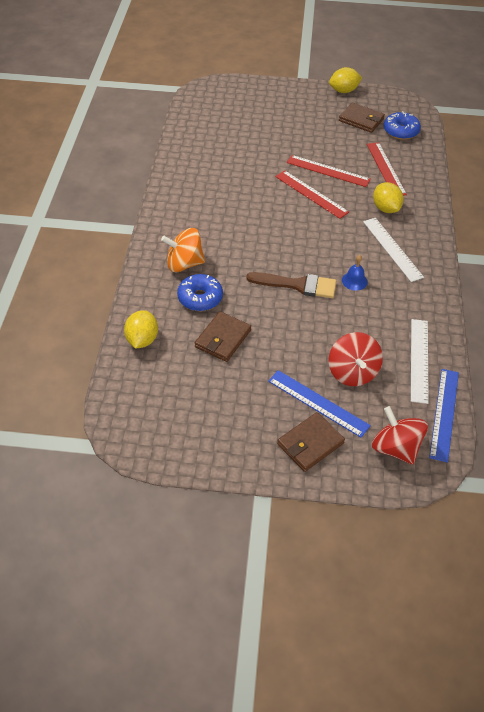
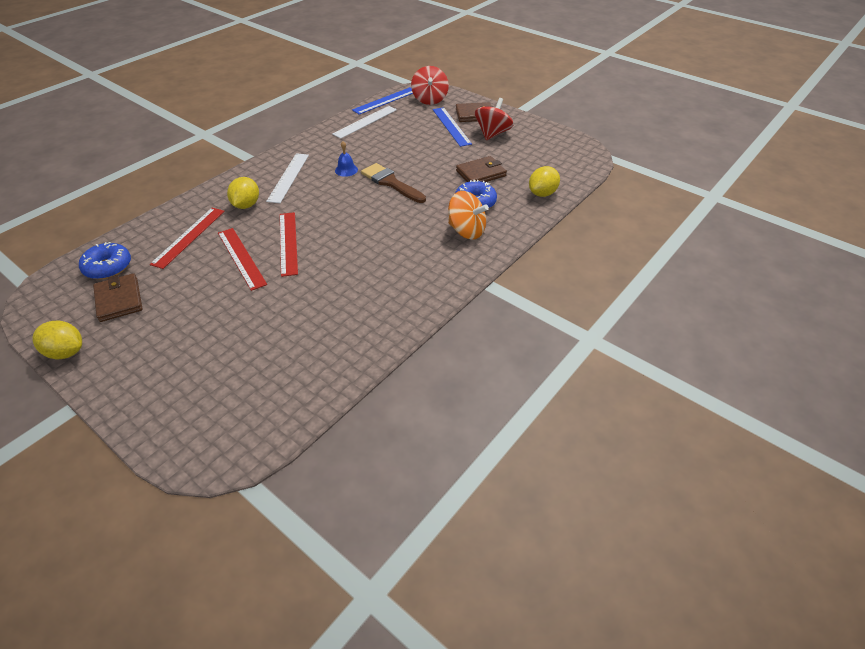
camera: 145 degrees left, 5 degrees down
(352, 372) = (413, 130): red spinning top -> red spinning top (492, 134)

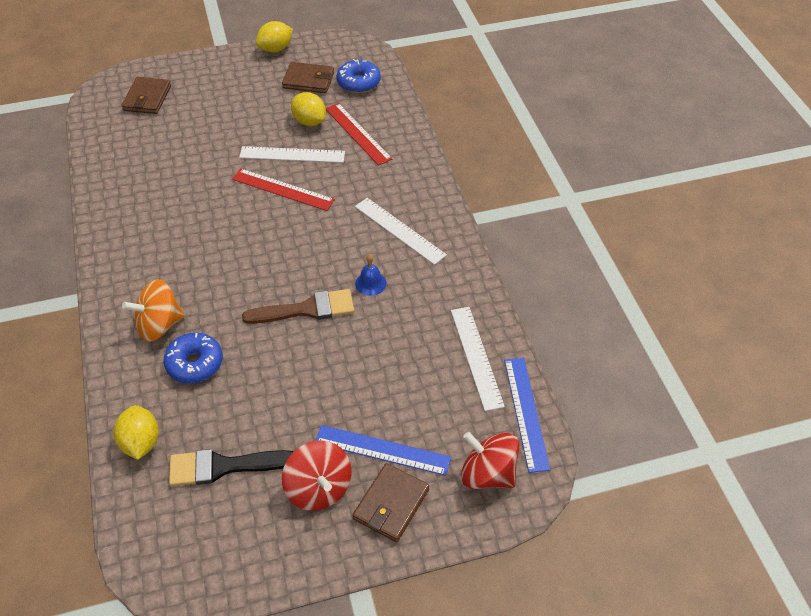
camera: 125 degrees right, 5 degrees up
(241, 258) = (292, 155): red ruler -> white ruler
(246, 205) = (374, 183): yellow lemon -> yellow lemon (309, 121)
(481, 173) = (241, 407): brown wallet -> brown wallet (147, 98)
(518, 162) = (223, 467): none -> black brush

